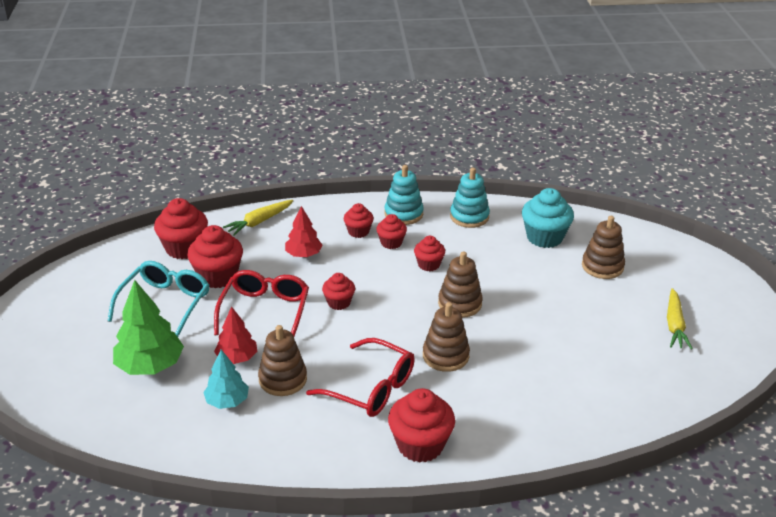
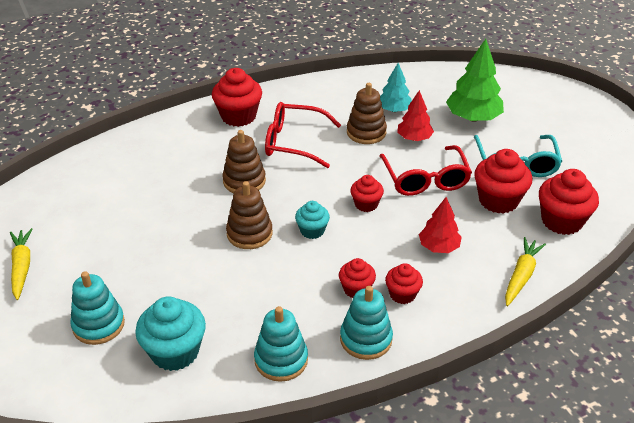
camera: 160 degrees right, 5 degrees up
(402, 292) = (312, 231): none -> turquoise cupcake
(429, 264) = (300, 271): red cupcake -> none
(602, 266) = (98, 325): brown stacking toy -> turquoise stacking toy

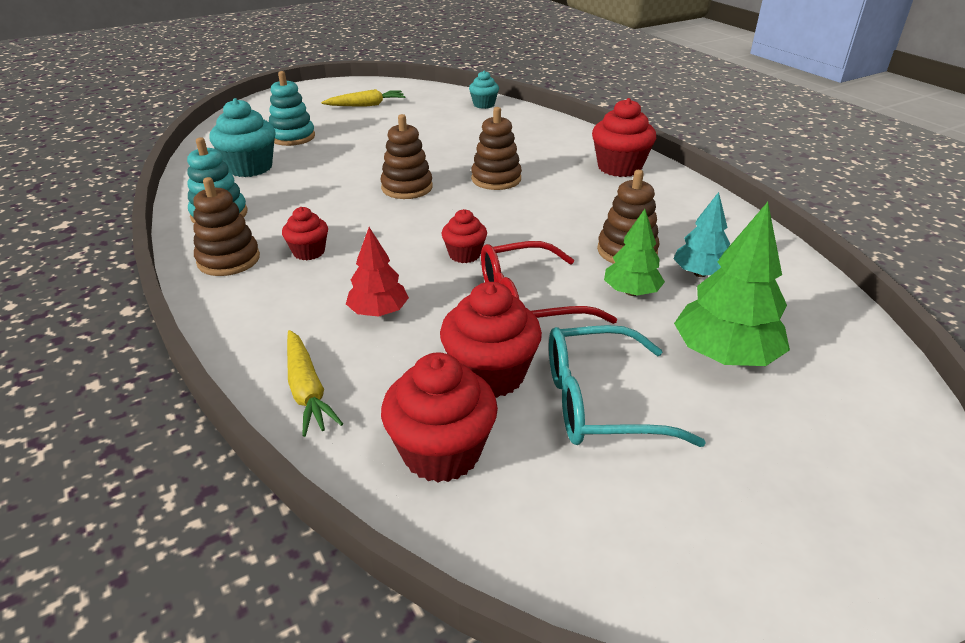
camera: 85 degrees right, 5 degrees down
(294, 142) = (581, 202): red glasses -> none
(312, 231) = (412, 221): turquoise cupcake -> turquoise cupcake (484, 105)
(366, 339) = (228, 260): turquoise stacking toy -> brown stacking toy
(402, 294) = (293, 283): red cupcake -> none
(414, 138) = (631, 292): red tree -> green tree
(521, 276) = (307, 389): yellow carrot -> yellow carrot turned 45 degrees clockwise

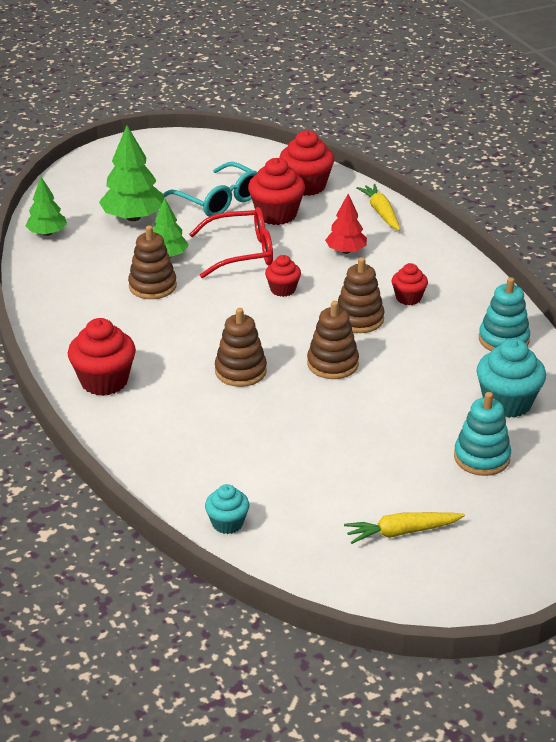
camera: 175 degrees left, 0 degrees up
(228, 260) = (470, 294): brown stacking toy -> brown stacking toy (359, 319)
(600, 402) = (218, 200): turquoise glasses -> turquoise glasses turned 45 degrees clockwise
(699, 274) = (109, 266): turquoise tree -> none
(830, 318) = (47, 233): none -> green tree

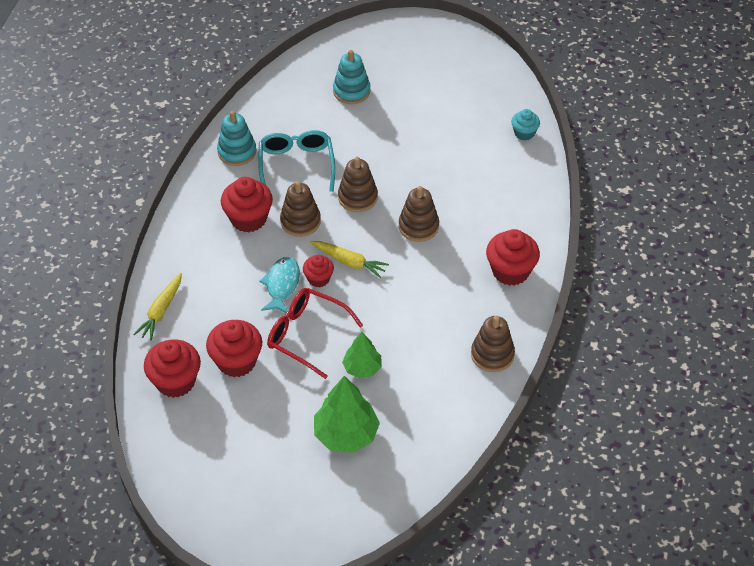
camera: 140 degrees left, 15 degrees up
(47, 233) = (430, 460): green tree -> none
(152, 286) = (403, 341): brown stacking toy -> brown stacking toy (492, 354)
(218, 200) = (260, 410): turquoise glasses -> turquoise glasses (296, 165)
(309, 271) = (282, 285): none -> turquoise fish
(346, 251) = (234, 288): red tree -> none
(402, 532) = (441, 78): yellow carrot -> yellow carrot (349, 262)
(408, 298) = (248, 219): red cupcake -> red cupcake, size x1.71
(507, 403) = (294, 112): turquoise cupcake -> none

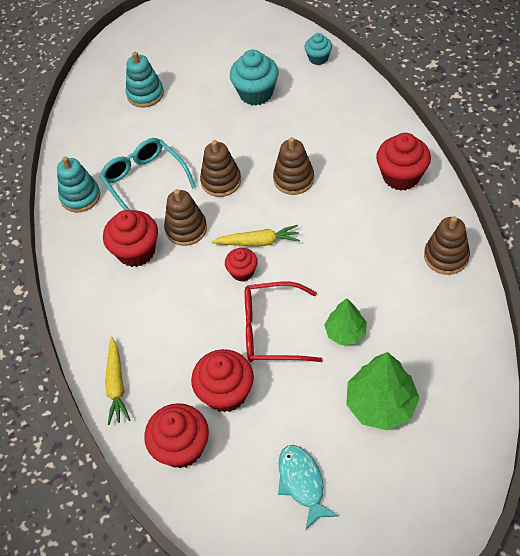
camera: 25 degrees left, 5 degrees up
(282, 285) = (213, 296): turquoise fish -> turquoise fish (302, 483)
(445, 137) = (256, 93): none -> turquoise cupcake

